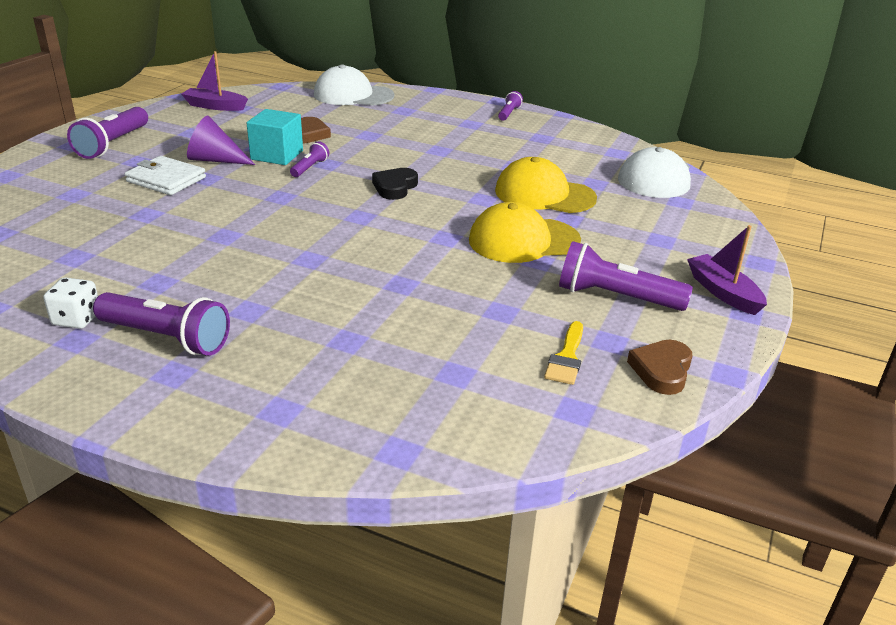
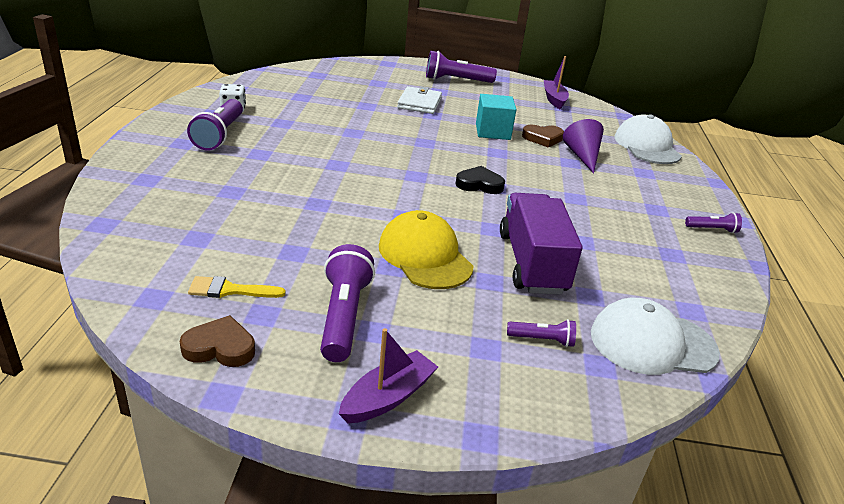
camera: 70 degrees right, 0 degrees up
(215, 160) = (463, 113): purple cone -> purple cone (582, 156)
(310, 168) = (482, 146): purple flashlight -> purple flashlight (542, 340)
(544, 194) = (532, 263): yellow cap -> purple truck

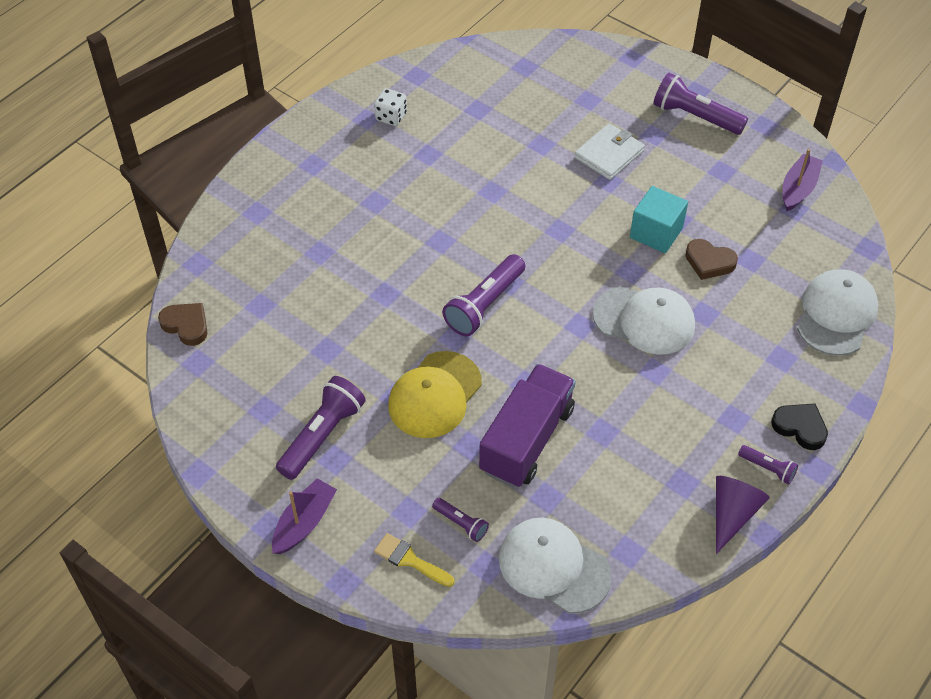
camera: 35 degrees right, 20 degrees up
(219, 135) = (353, 160): purple flashlight -> purple flashlight (484, 305)
(220, 347) = (218, 430): brown heart -> brown heart (186, 325)
(230, 290) = (254, 375): yellow brush -> yellow brush (409, 560)
(388, 397) = (304, 522): purple boat -> purple boat turned 45 degrees counterclockwise
(425, 256) = (435, 395): yellow cap -> yellow cap turned 150 degrees counterclockwise
(479, 184) = (565, 316): black heart -> black heart (800, 427)
(536, 174) = (644, 320): none -> white cap
(582, 156) = (729, 307): purple cone -> purple cone (732, 514)

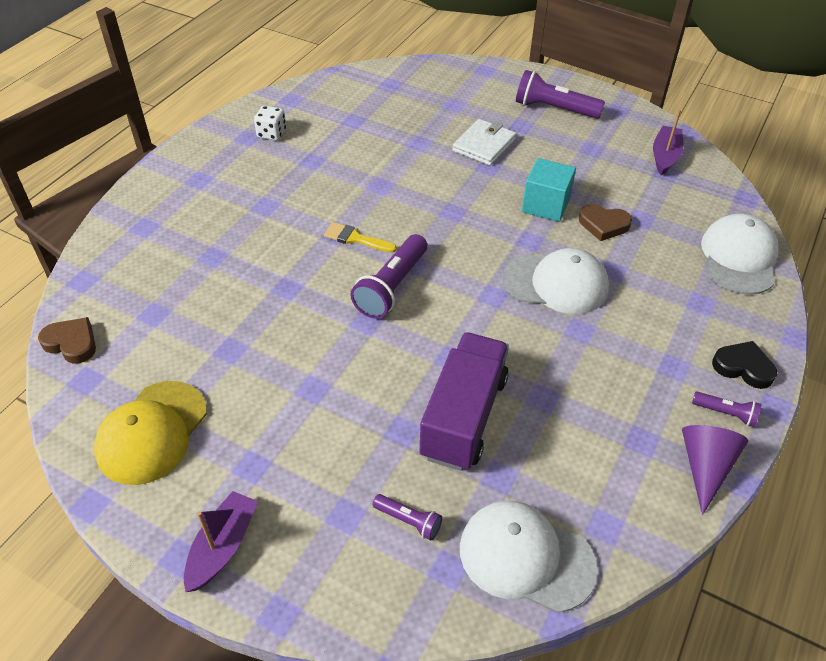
camera: 10 degrees left, 5 degrees down
(322, 435) = (235, 442): purple flashlight -> none
(409, 560) = (355, 574): yellow brush -> yellow brush (355, 238)
(435, 395) = (355, 382): yellow cap -> yellow cap (152, 432)

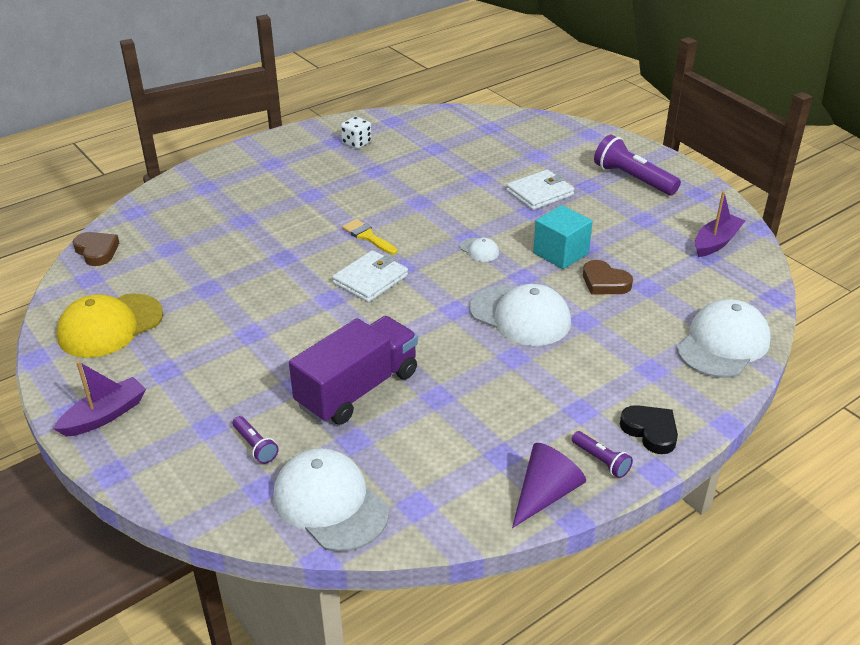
camera: 25 degrees right, 10 degrees down
(391, 287) = (370, 279): purple flashlight -> white wallet
(471, 223) = (479, 250): none -> white cap

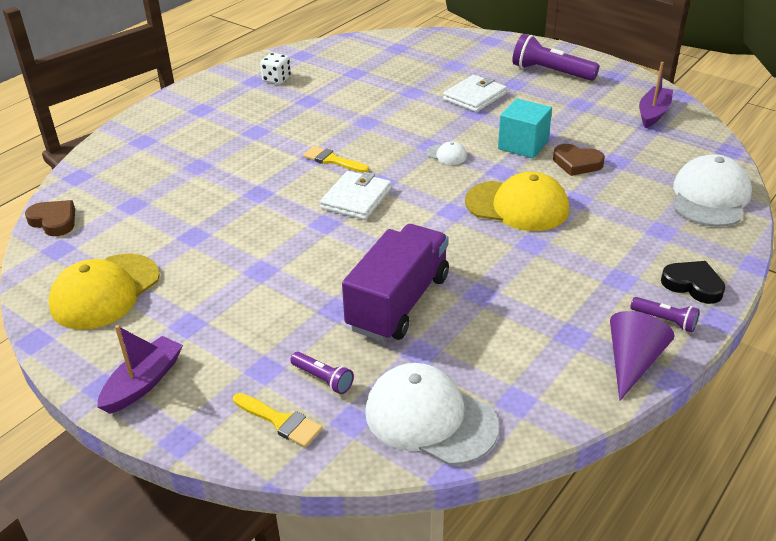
camera: 15 degrees left, 0 degrees up
(201, 476) = (281, 421): none -> yellow brush
(520, 316) = (517, 206): white cap -> yellow cap

